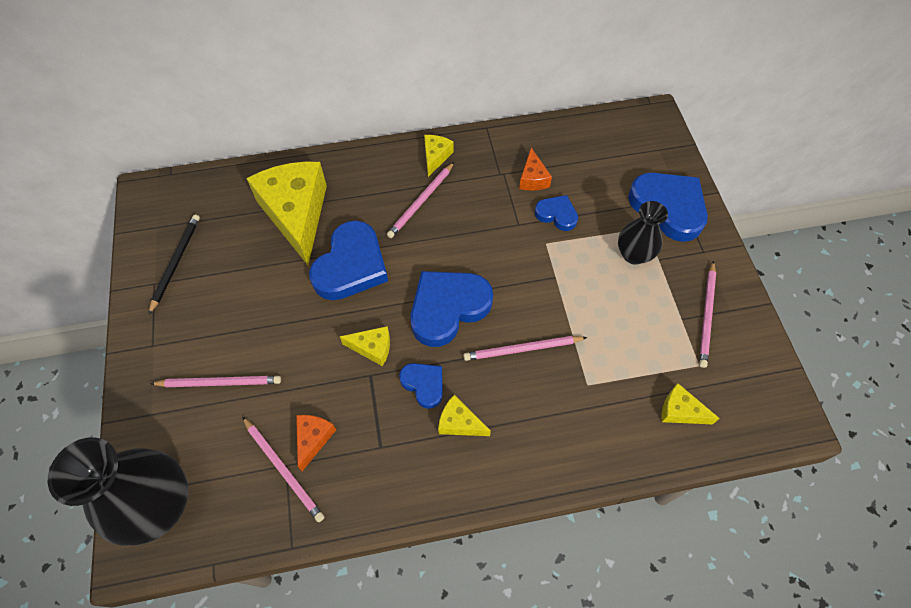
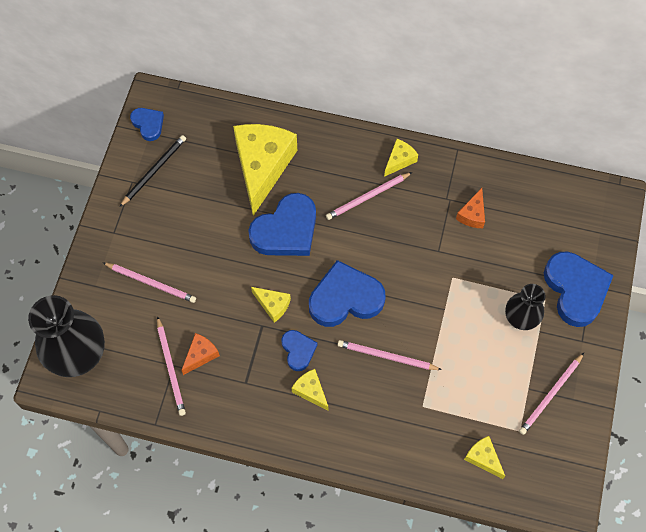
camera: 25 degrees right, 5 degrees up
(557, 214) = (475, 256): blue heart -> blue heart (148, 124)

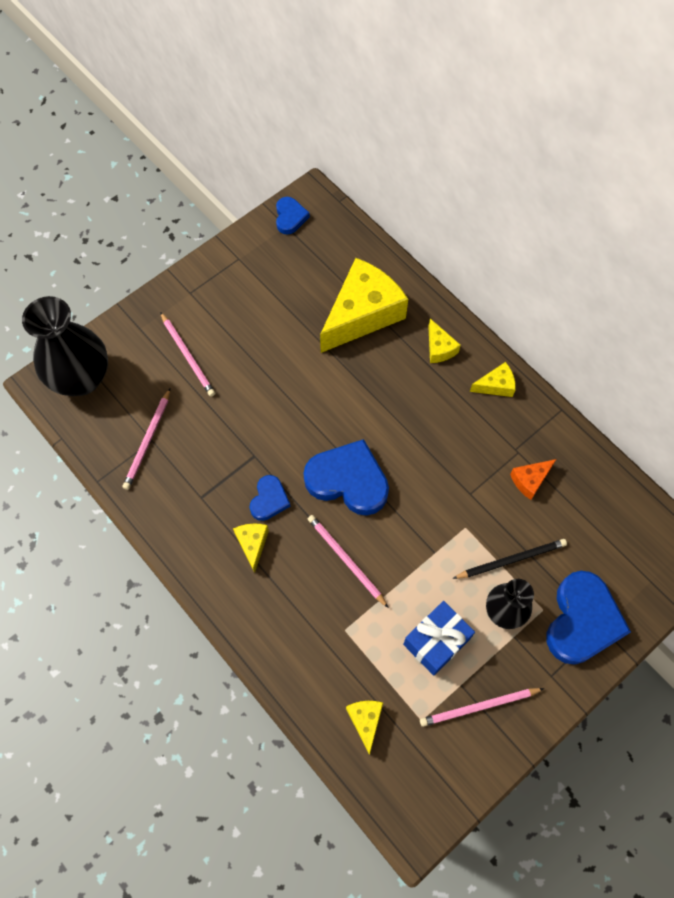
camera: 35 degrees right, 0 degrees up
(154, 171) = (264, 260): black pencil -> black pencil (511, 560)
(200, 355) = (181, 447): orange cheese -> none
(273, 305) = (278, 444): yellow cheese -> yellow cheese (439, 348)
(286, 230) = (341, 384): blue heart -> none
(367, 197) = (439, 401): pink pencil -> none
(491, 370) = (436, 641): none -> blue gift

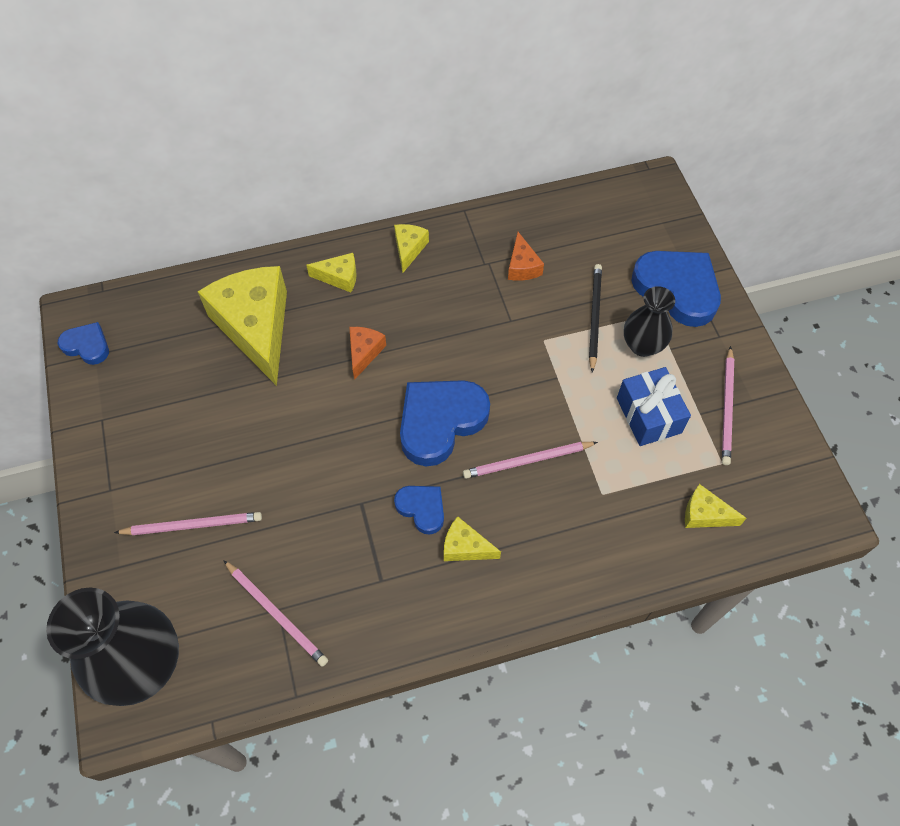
camera: 65 degrees left, 5 degrees down
(380, 398) = (364, 352): none -> orange cheese

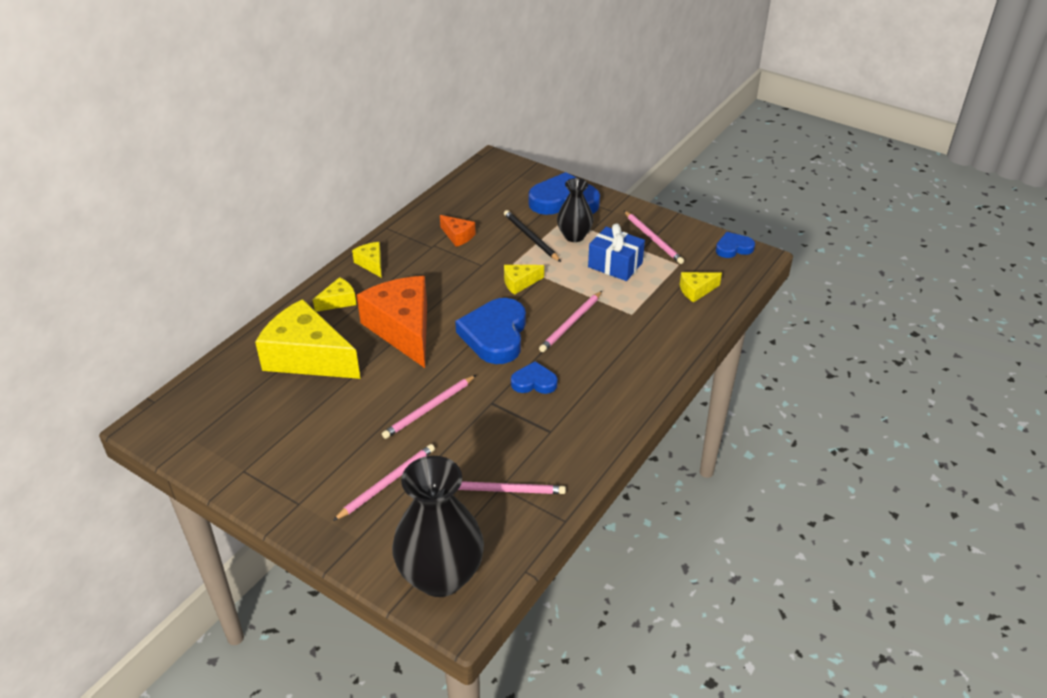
camera: 40 degrees left, 20 degrees down
(87, 346) = (179, 438): blue heart -> blue heart (733, 248)
(301, 467) = (429, 409): none -> pink pencil
(364, 352) = (403, 329): orange cheese -> orange cheese, size x2.26
(465, 547) = (582, 384): yellow cheese -> yellow cheese (519, 283)

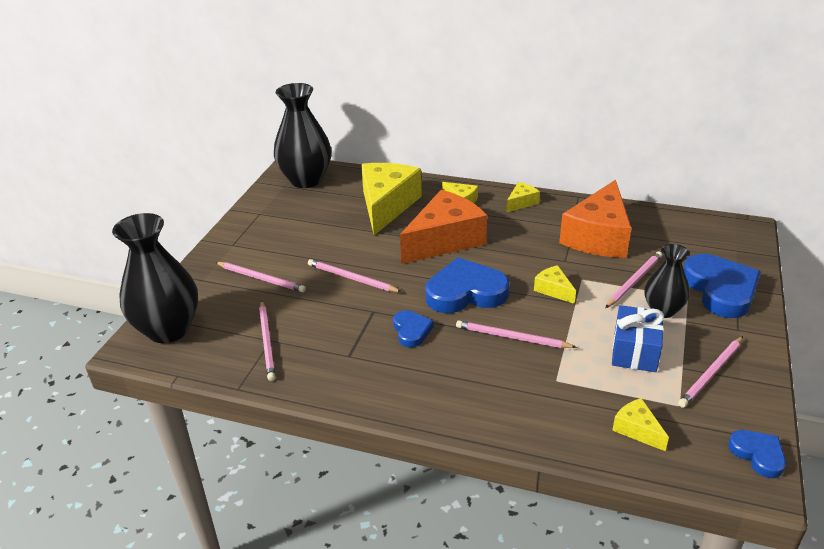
camera: 75 degrees right, 5 degrees down
(195, 416) = (306, 180): none -> black vase
(458, 236) = (598, 236): orange cheese -> orange cheese, size x2.26
(531, 237) = (634, 281): black pencil -> pink pencil

